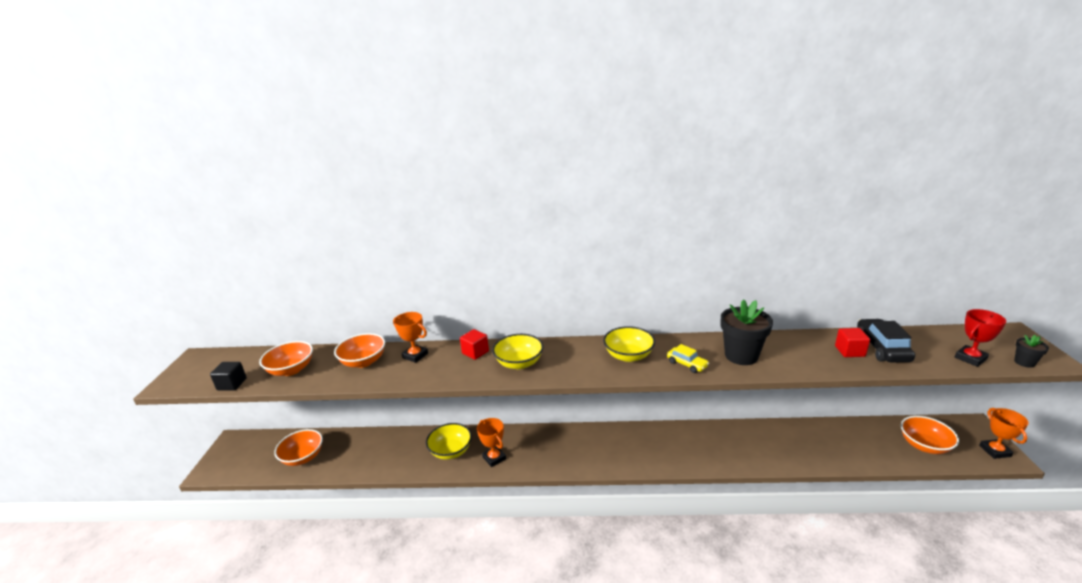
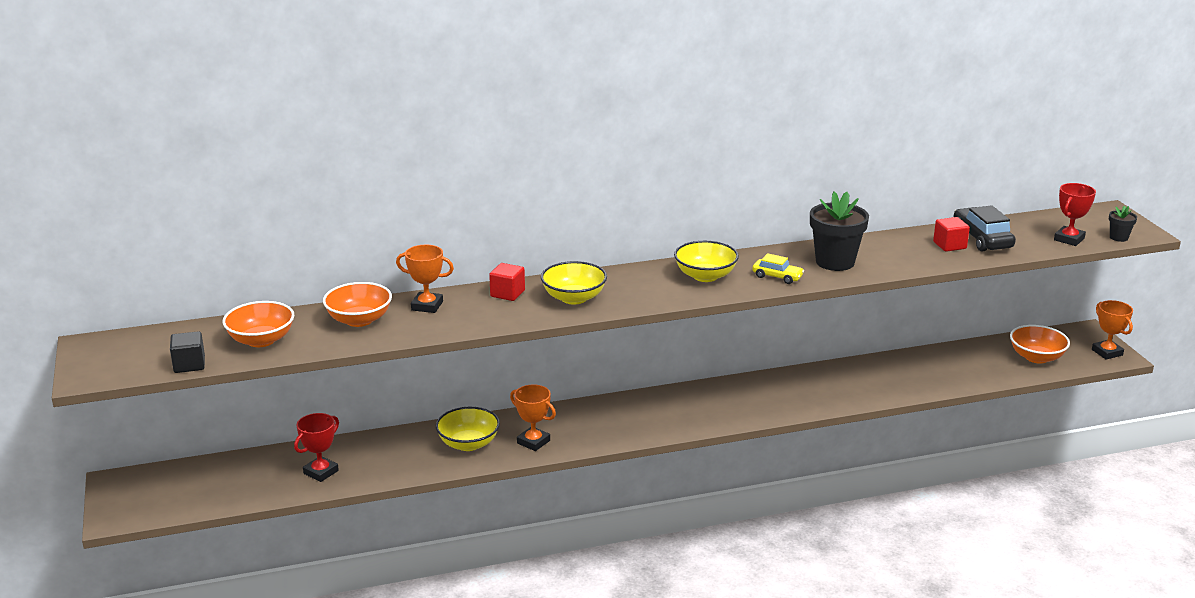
camera: 20 degrees left, 0 degrees up
(303, 457) = (252, 482): orange bowl -> none
(347, 457) = (321, 472): none -> red trophy

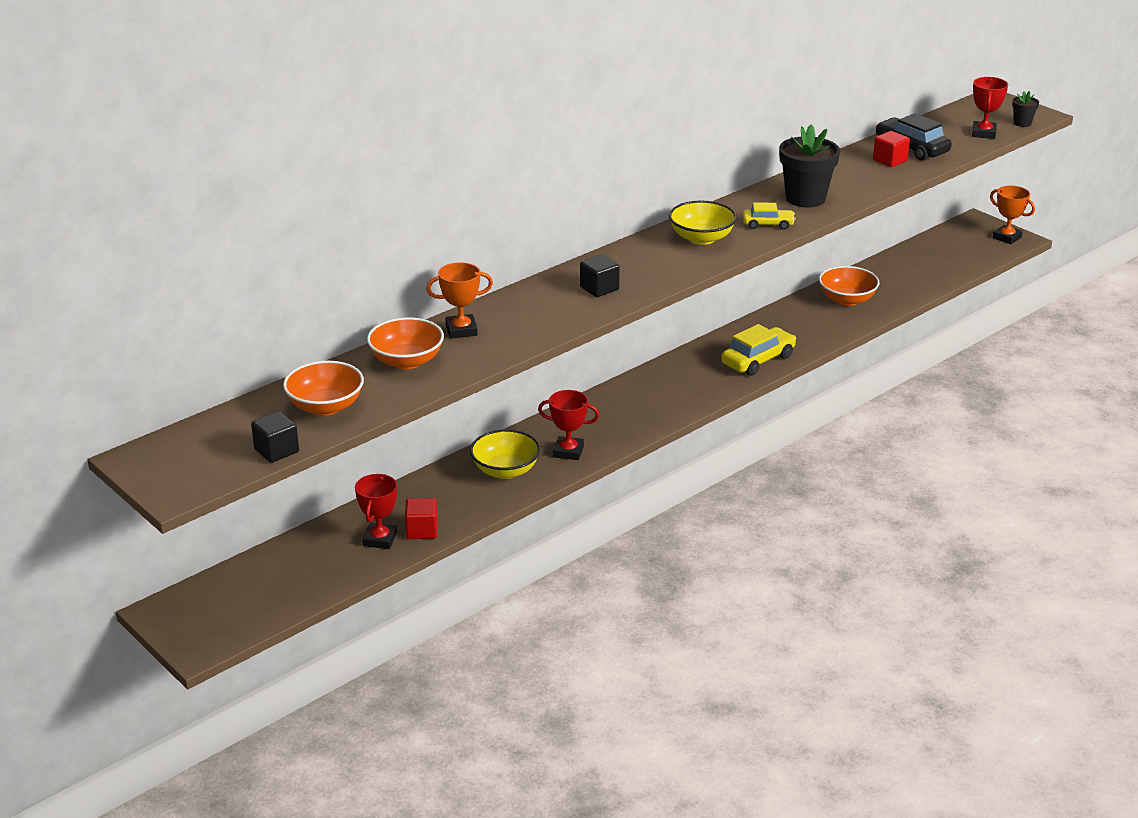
camera: 25 degrees left, 5 degrees up
(507, 294) = (529, 299): red cube -> red cube (422, 530)
(533, 442) = (568, 451): orange trophy -> red trophy
(574, 298) = (599, 288): yellow bowl -> black cube
(767, 406) = (758, 360): none -> yellow car
(1036, 357) = (953, 256): orange bowl -> orange bowl (847, 300)

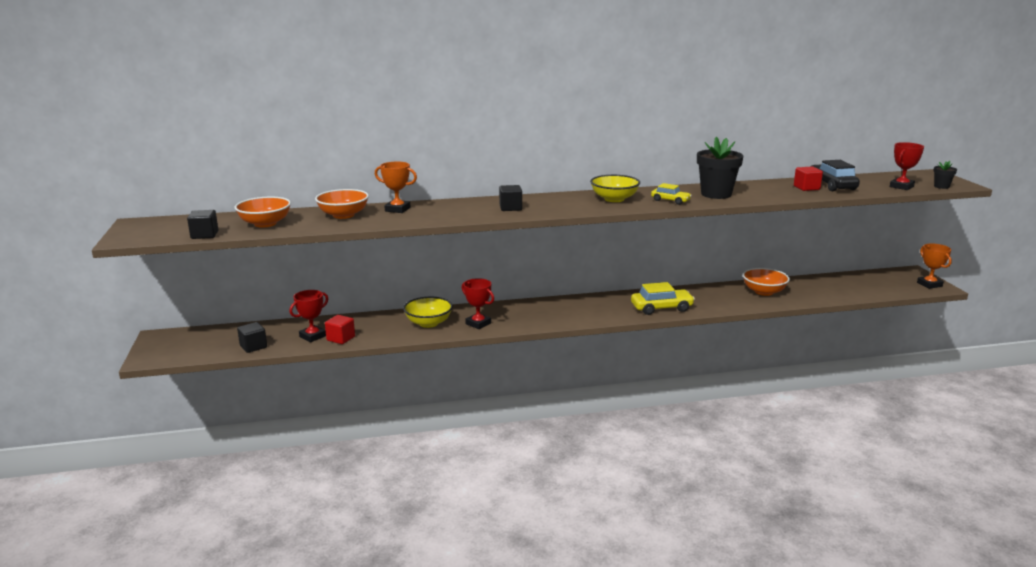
camera: 30 degrees right, 10 degrees down
(321, 581) = (253, 346): none -> black cube

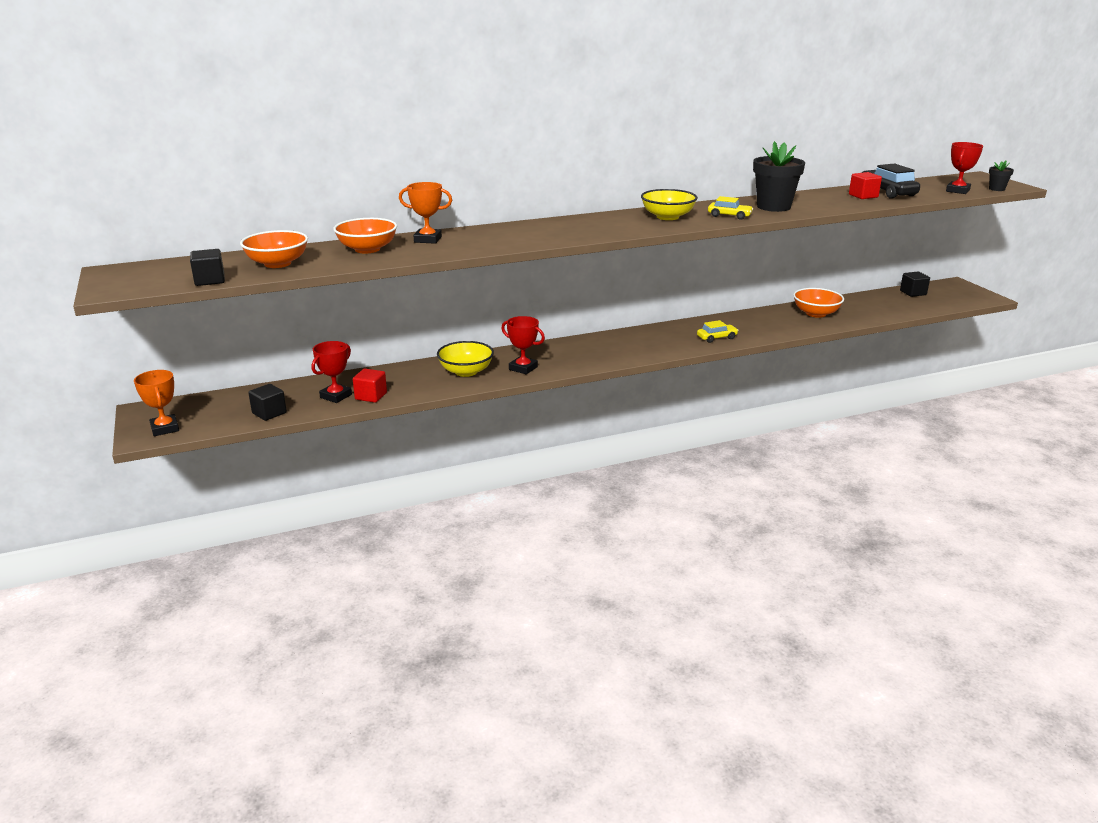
camera: 10 degrees left, 5 degrees up
(510, 208) = (558, 232): black cube -> black cube (913, 293)
(661, 308) = (716, 338): yellow car -> yellow car, size x0.60
(929, 284) = (977, 295): orange trophy -> orange trophy (165, 428)

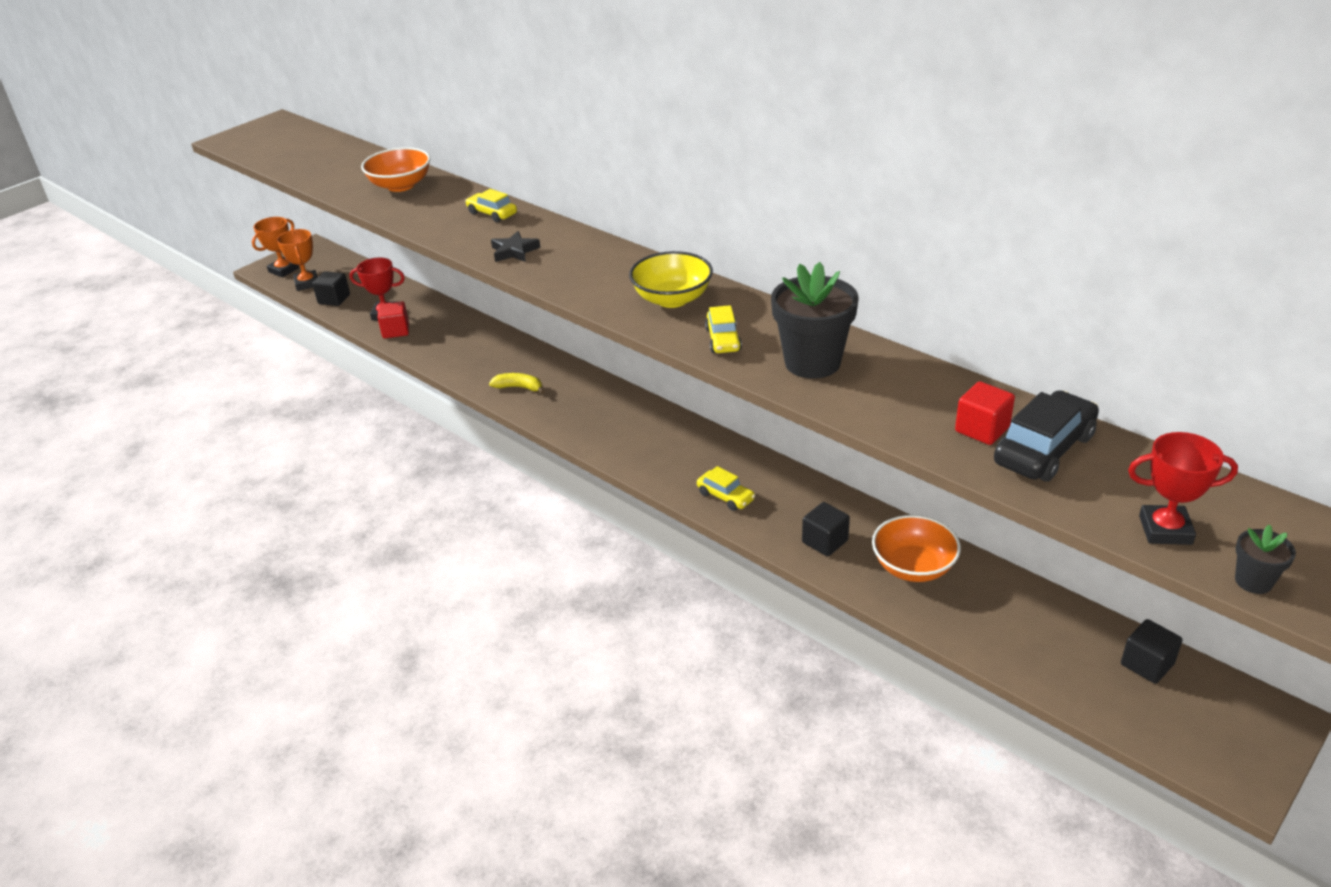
camera: 65 degrees right, 10 degrees up
(210, 280) = (271, 161): black cube -> black cube (825, 541)
(277, 263) = (332, 167): orange bowl -> none
(428, 239) = (454, 199): orange trophy -> orange trophy (307, 283)
(466, 371) = (486, 358): yellow bowl -> none
(473, 234) = (492, 214): none -> yellow car
(523, 368) = (519, 387): red trophy -> yellow banana
(544, 236) = (514, 251): none -> black star

